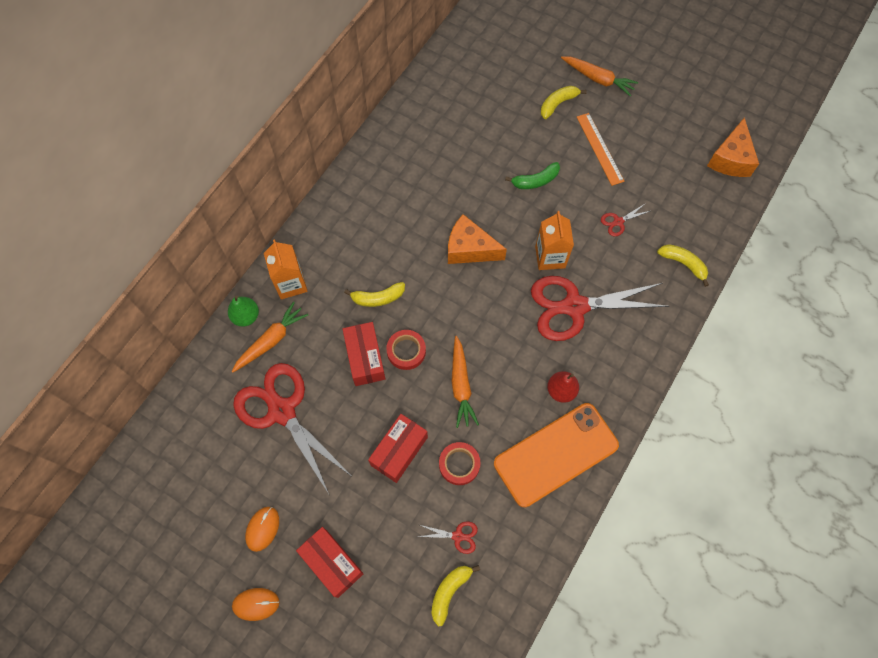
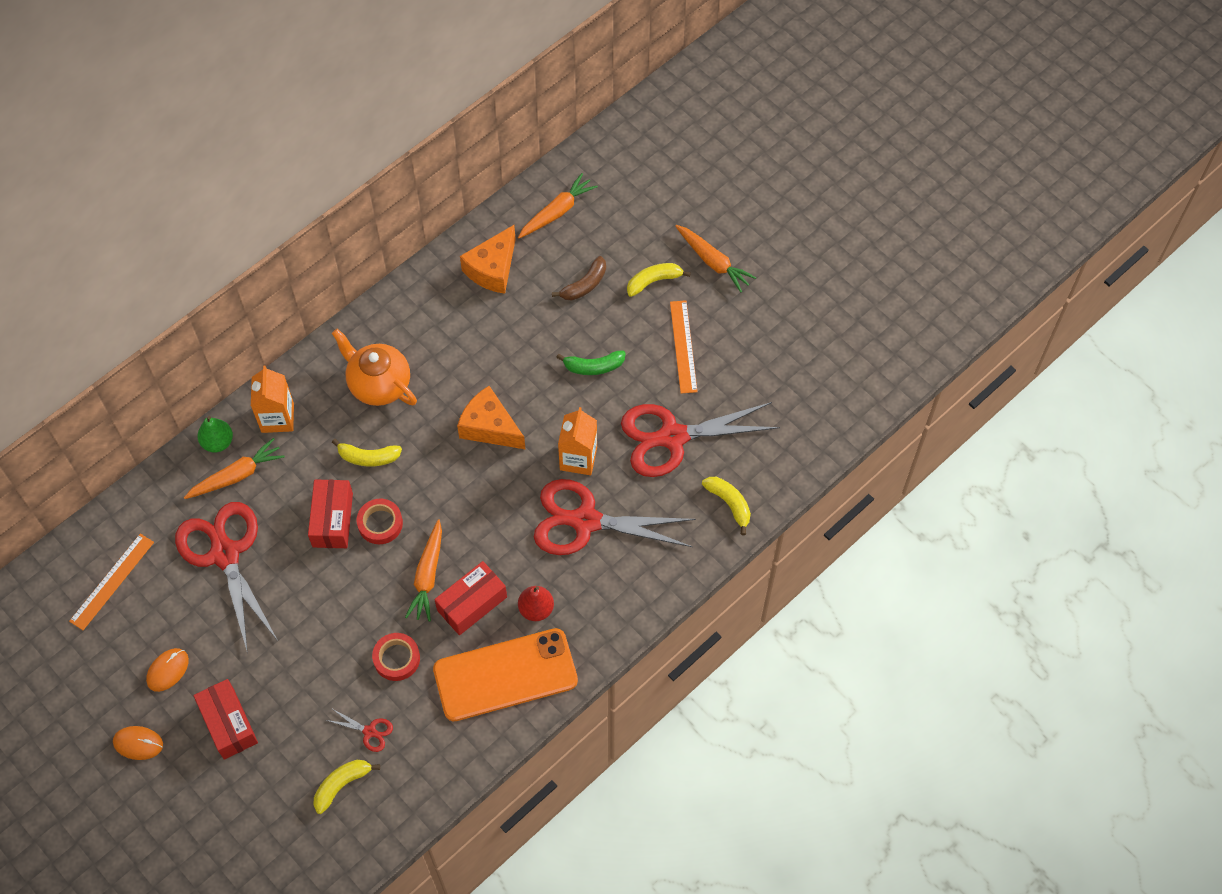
camera: 15 degrees right, 5 degrees down
(189, 461) = (112, 581): none -> orange ruler
(366, 236) = (379, 384): none -> orange teapot
(399, 451) = (337, 628): red box -> red box (472, 604)
(463, 68) = (557, 212): none -> orange carrot
(505, 119) = (584, 285): none -> brown banana
(618, 222) = (672, 437): red scissors -> red scissors, size x2.49
(730, 159) = (835, 395): orange cheese -> orange cheese (493, 269)

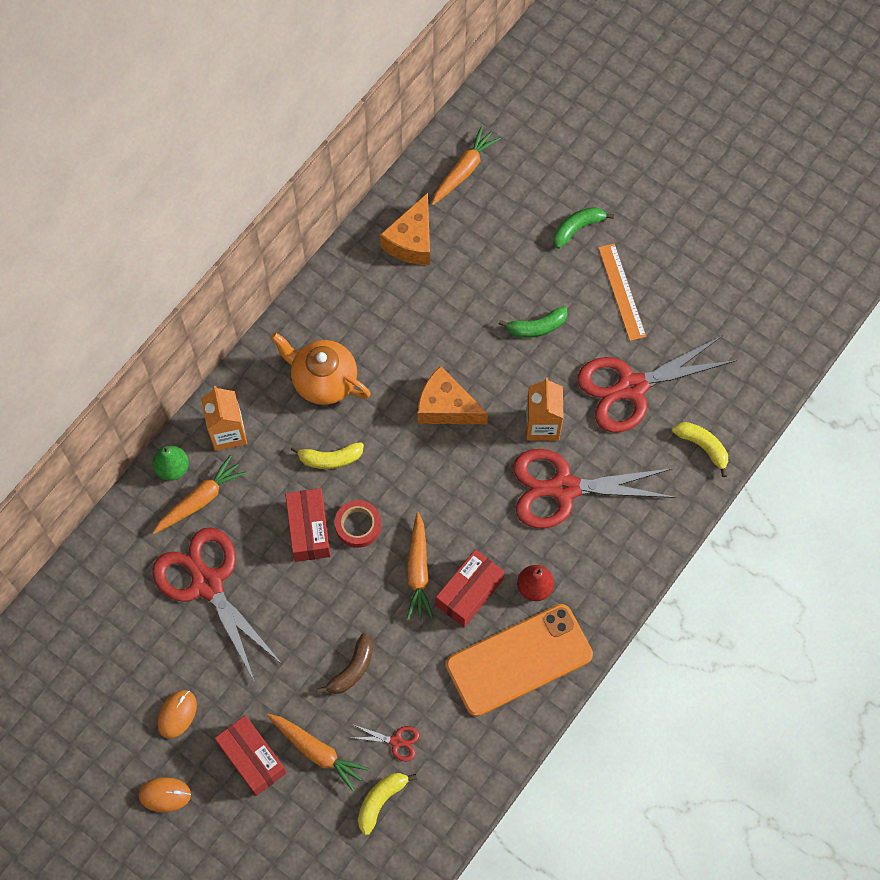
camera: 10 degrees left, 5 degrees up
(112, 581) = (98, 632): orange ruler -> none
(396, 658) = (406, 662): red tape -> none
(584, 285) = (508, 243): brown banana -> brown banana (352, 669)
(654, 281) = (577, 228): yellow banana -> green banana
(713, 262) = (632, 199): orange carrot -> orange carrot (317, 751)

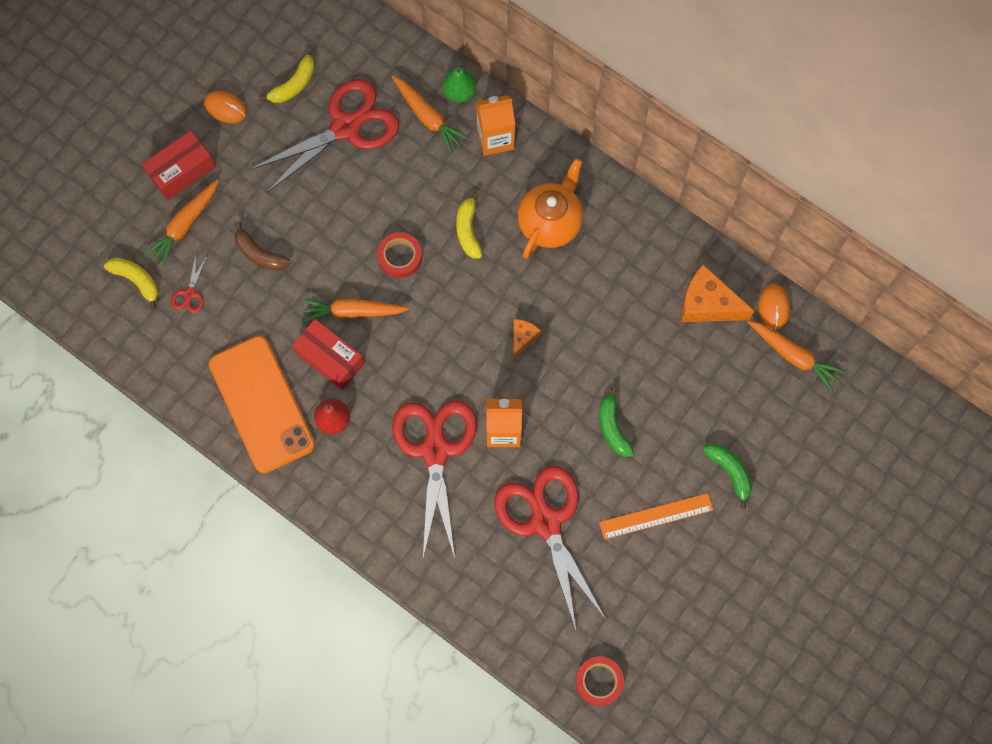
camera: 90 degrees right, 5 degrees up
(165, 795) = (154, 101): orange mouse -> orange mouse (773, 307)
(309, 530) = (396, 213): red box -> none
(446, 407) = (523, 338): orange cheese -> orange cheese, size x0.53
(702, 447) = (479, 592): yellow banana -> yellow banana (293, 85)
(778, 343) = (599, 681): none -> red tape

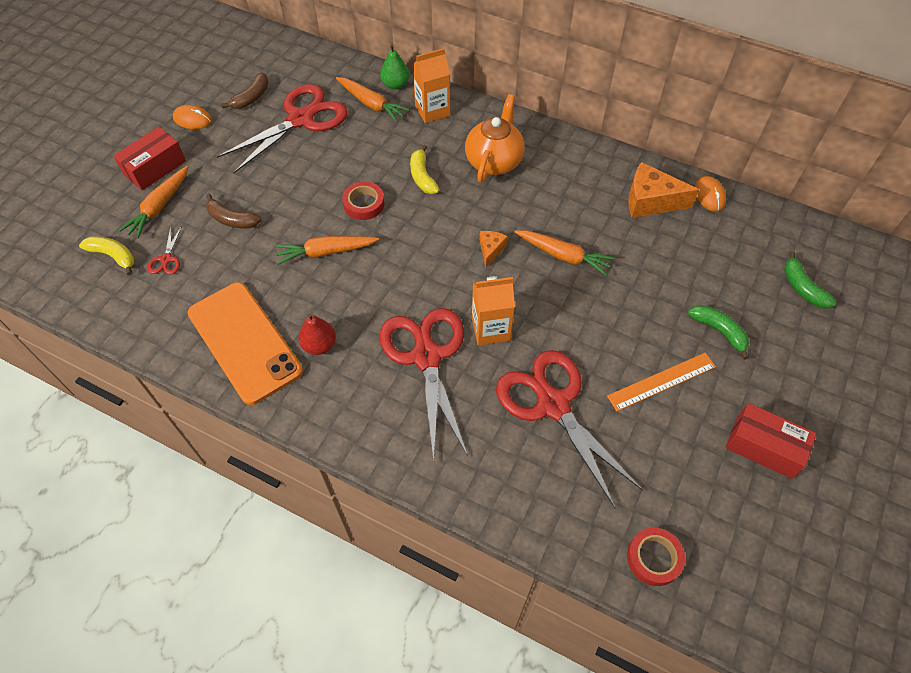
camera: 10 degrees left, 15 degrees down
(293, 85) = (251, 97): yellow banana -> brown banana
(330, 359) = (309, 293): red box -> red box (763, 447)
(612, 427) = (595, 310): green banana -> green banana (802, 288)
(793, 356) = (741, 229): orange carrot -> orange carrot (563, 256)

